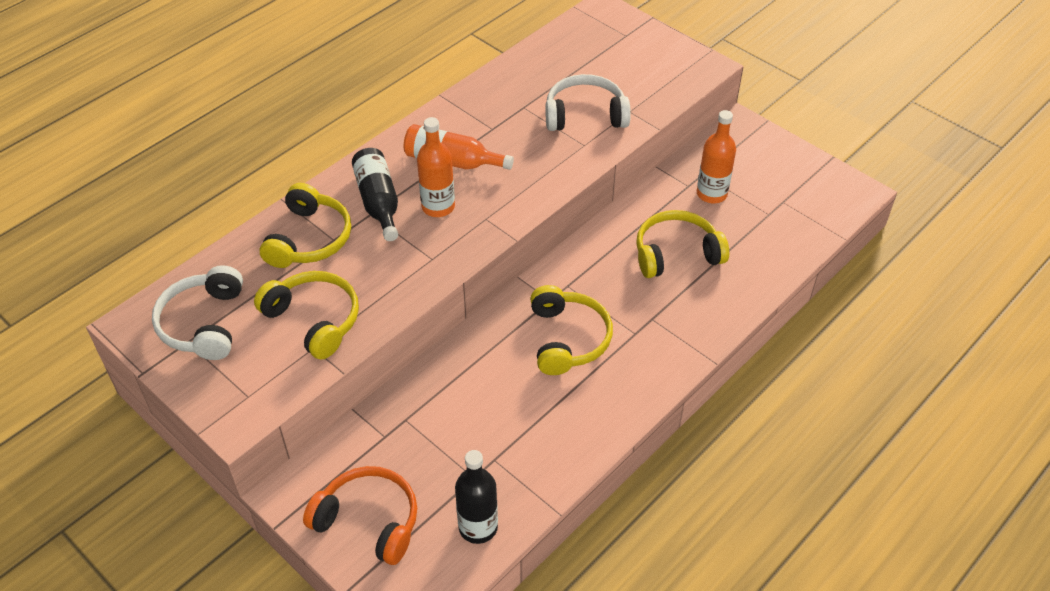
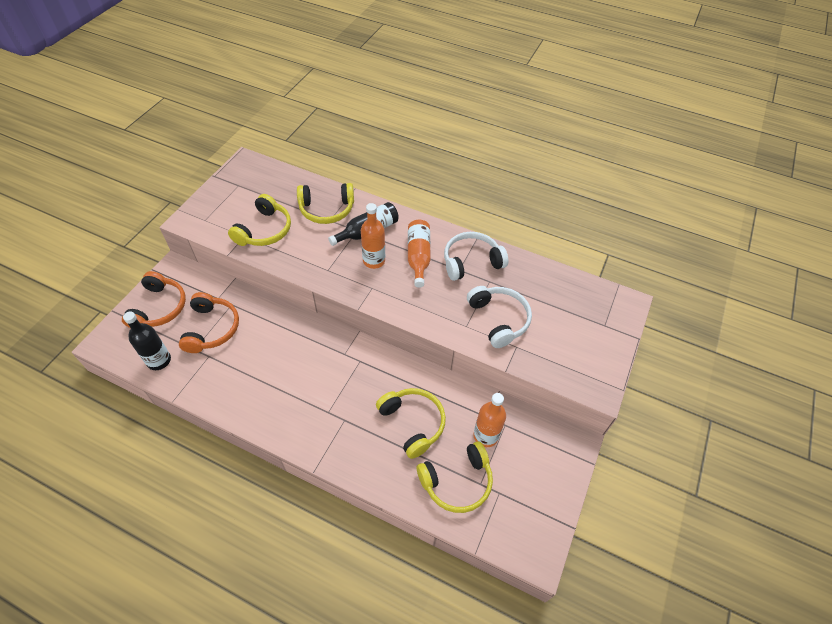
camera: 70 degrees right, 5 degrees up
(203, 323) = (252, 187): white headphones -> white headphones (471, 262)
(443, 450) = (211, 328): none -> orange headphones
(568, 339) = (313, 372): yellow headphones -> yellow headphones (457, 481)

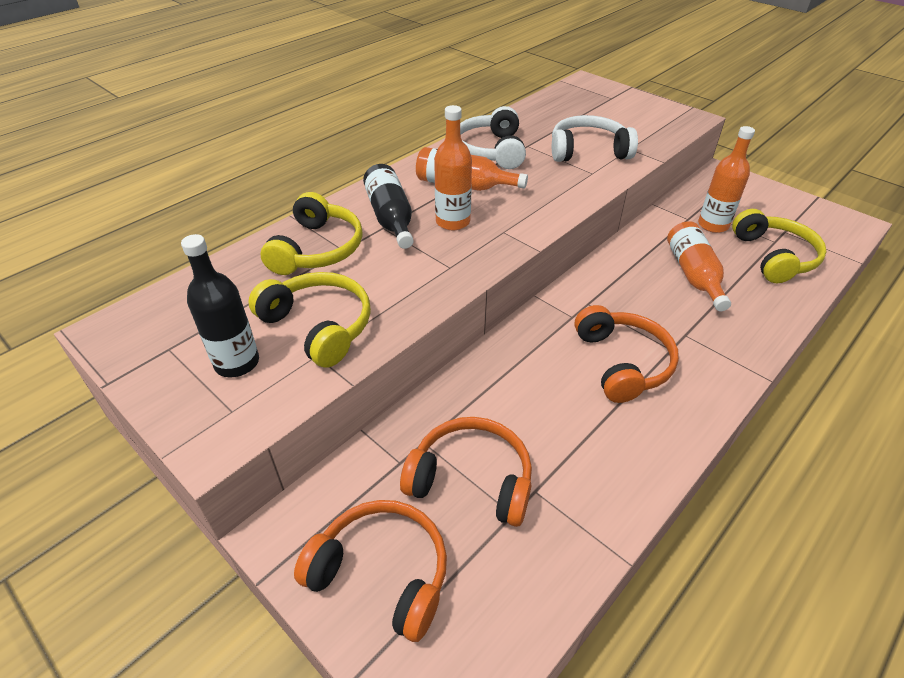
camera: 70 degrees left, 10 degrees down
(159, 360) = (526, 582): black bottle -> black bottle (237, 363)
(309, 386) = (622, 363): none -> orange headphones
(413, 423) = (693, 274): yellow headphones -> orange bottle

